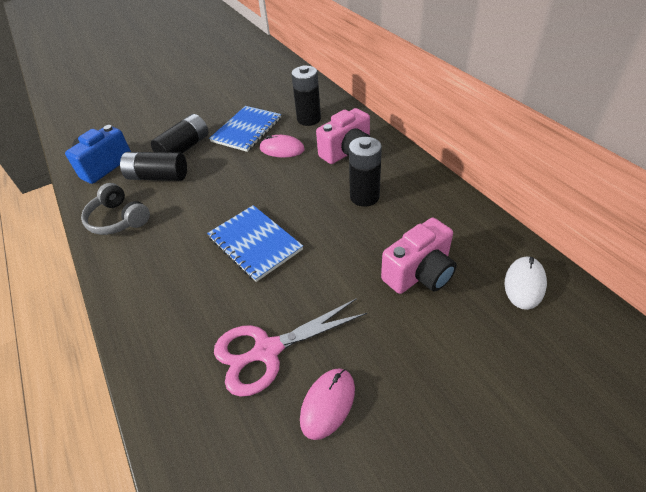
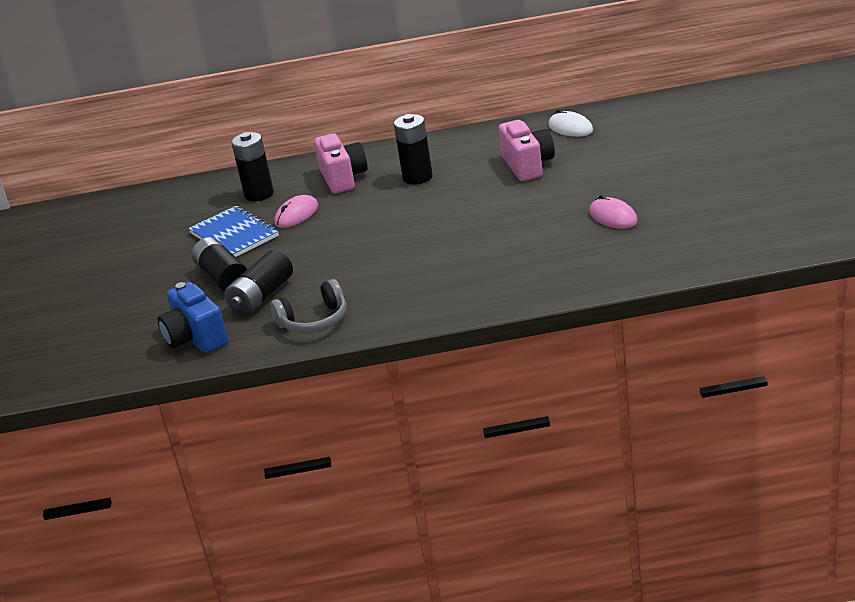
camera: 65 degrees left, 15 degrees down
(255, 243) = (427, 238): blue notebook -> none
(267, 351) = (552, 238): pink scissors -> none

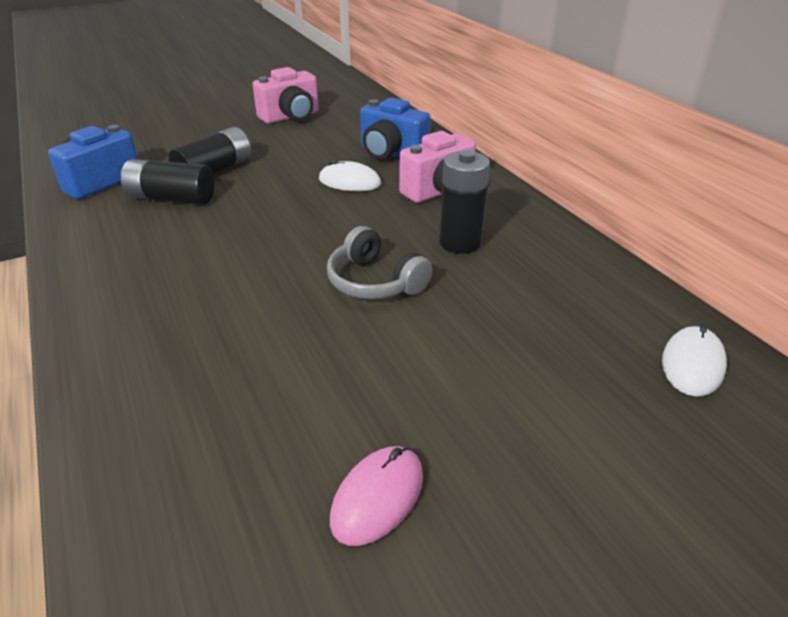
camera: 65 degrees right, 5 degrees up
(234, 235) = (304, 158): blue notebook -> none
(259, 194) = (391, 153): black battery -> blue camera
(296, 215) = (349, 182): pink mouse -> white mouse
(314, 321) = (104, 241): grey headphones -> grey headphones (374, 282)
(528, 166) = (534, 339): pink camera -> pink camera (291, 117)

